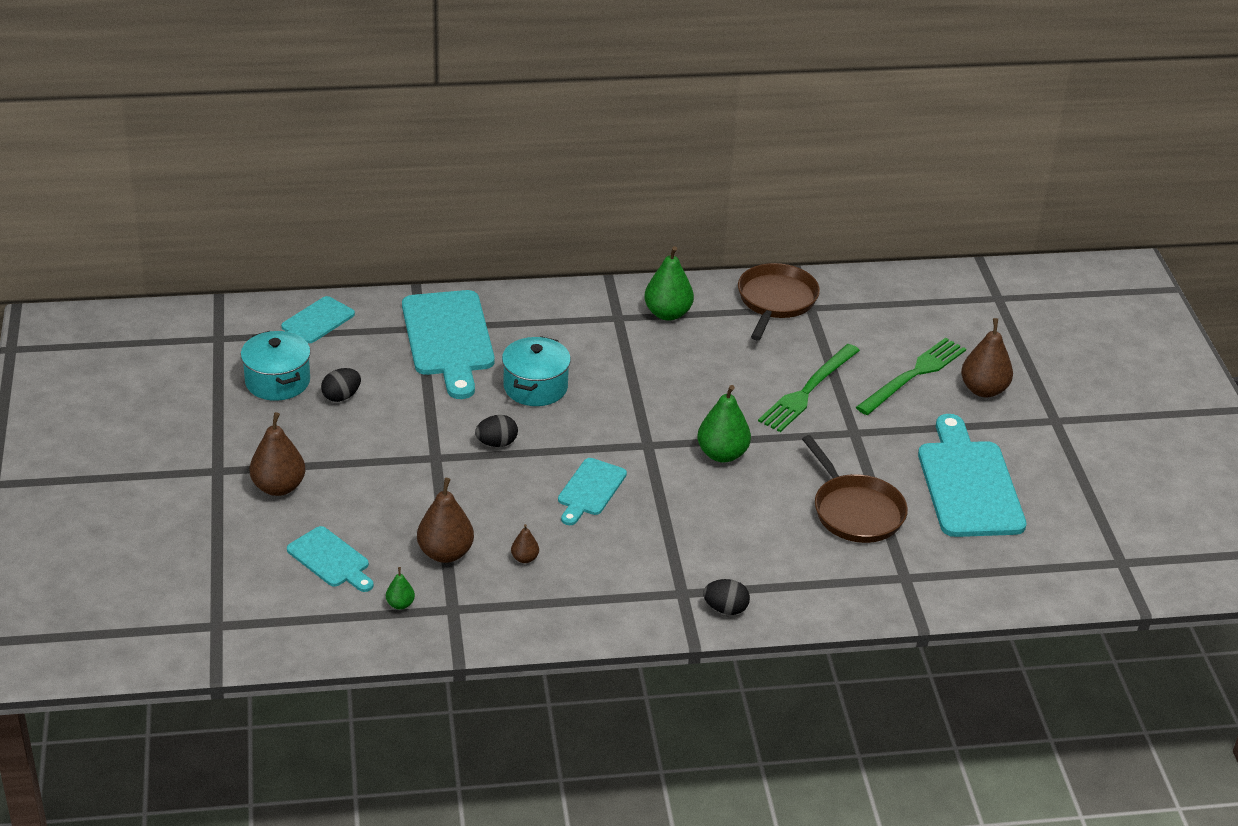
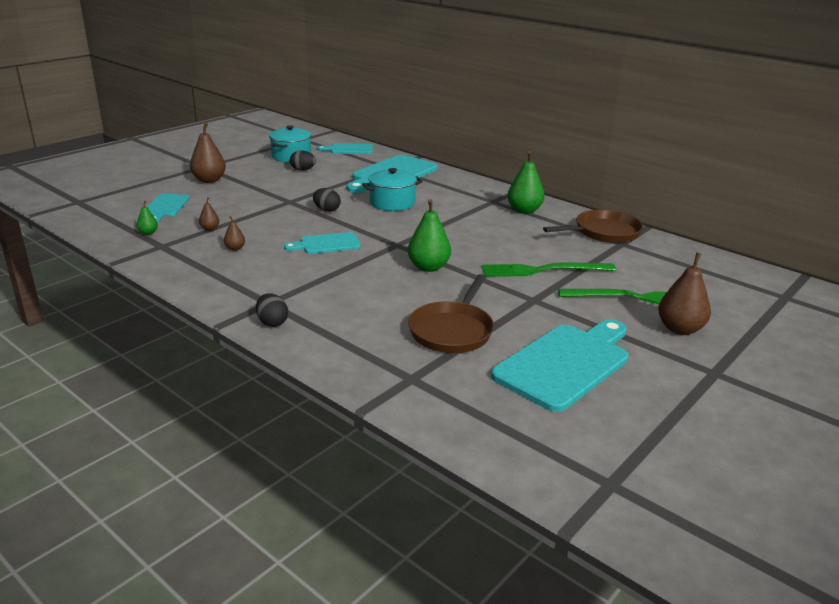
camera: 50 degrees right, 10 degrees down
(445, 553) = (210, 229): brown pear -> brown pear, size x0.50

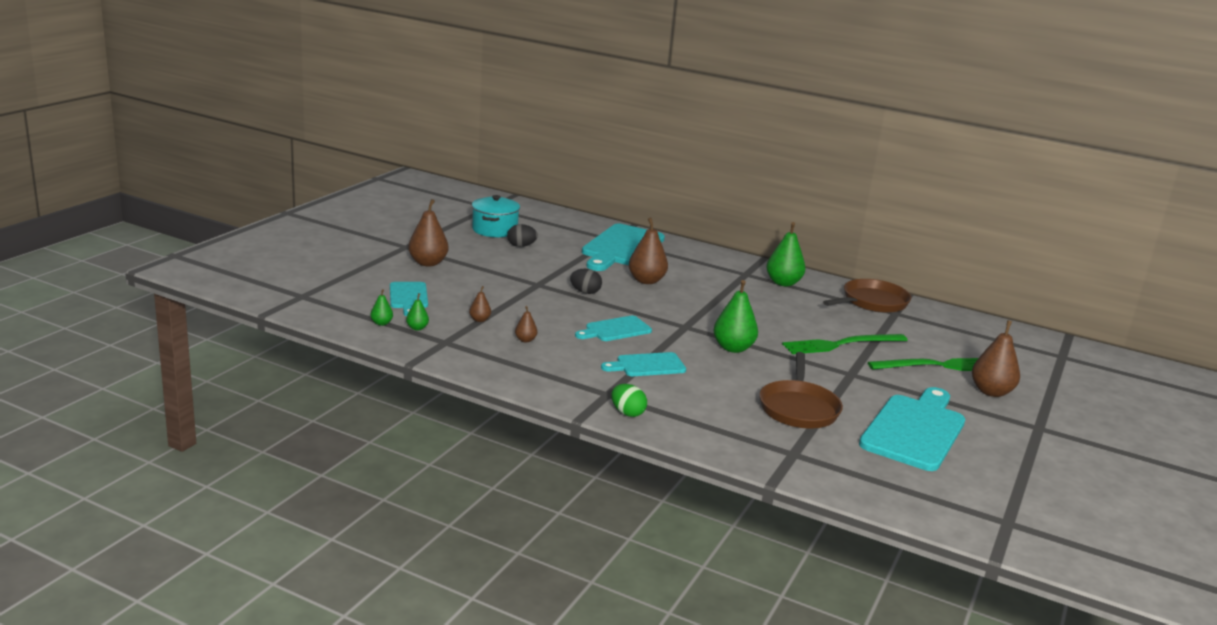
camera: 15 degrees left, 5 degrees down
(121, 227) = (381, 323): none -> green pear
(272, 322) = (627, 413): black egg -> green egg
(349, 149) = (551, 218): turquoise cutting board -> turquoise cutting board (647, 365)
(392, 203) = (646, 281): turquoise pot -> brown pear

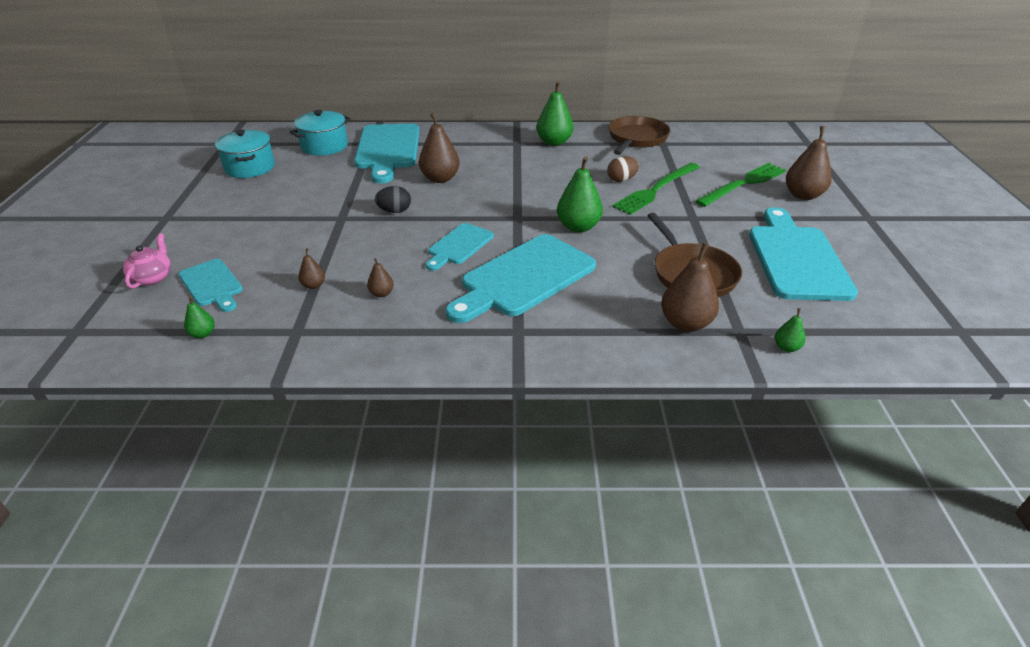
camera: 25 degrees left, 15 degrees up
(371, 281) = (153, 277): none -> pink teapot
(417, 328) = (250, 324): green pear -> green pear (786, 347)
(428, 263) = (205, 231): brown pear -> brown pear (686, 323)
(521, 246) = (291, 178): black egg -> none
(569, 230) = (324, 146): none -> turquoise pot
(627, 413) = (557, 348): green egg -> none
(647, 365) = (524, 278): turquoise cutting board -> turquoise cutting board, size x1.83
(815, 328) = (621, 180): none -> brown egg

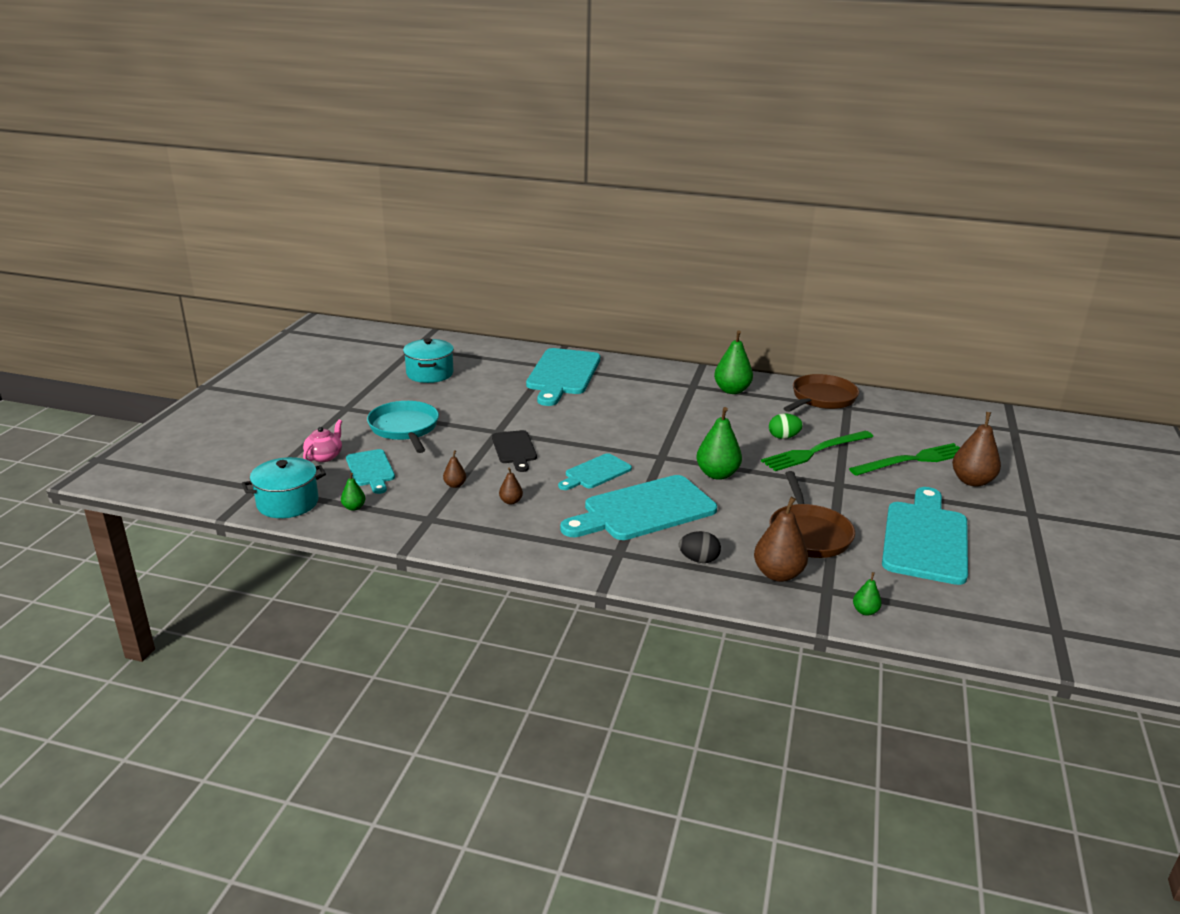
camera: 15 degrees right, 10 degrees down
(239, 230) = (405, 428): none -> turquoise pan
(324, 146) = (504, 363): turquoise pot -> turquoise pot (288, 503)
(366, 234) = (514, 449): none -> black cutting board
(394, 211) = (548, 433): black egg -> black egg (699, 560)
(440, 178) = (602, 409): brown pear -> none
(621, 180) = (783, 437): brown egg -> green egg

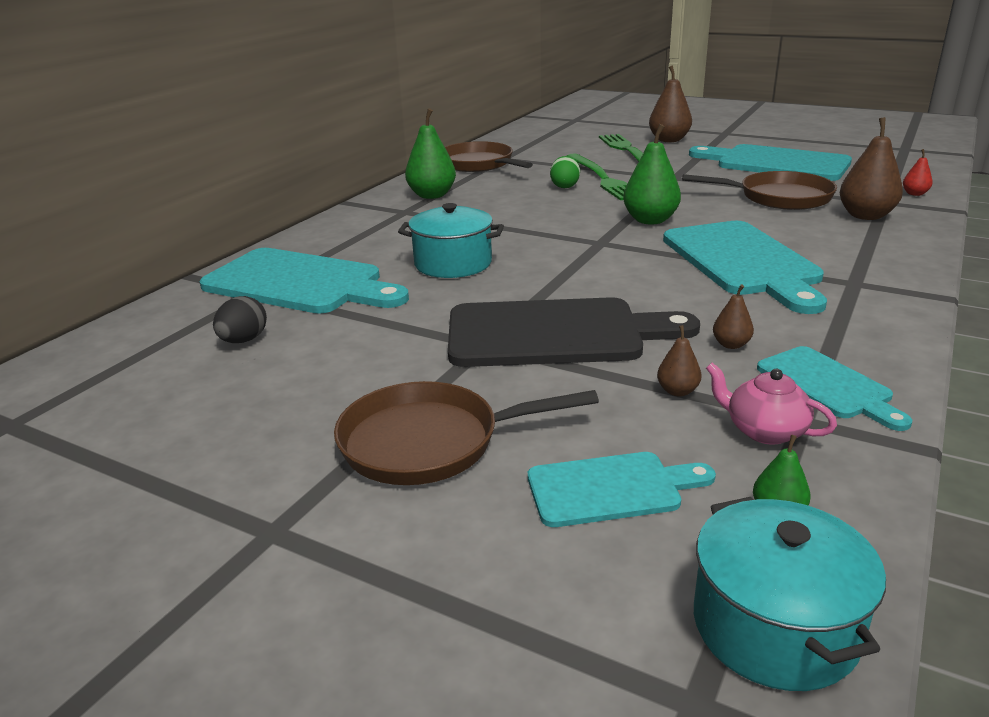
camera: 75 degrees left, 0 degrees up
(324, 456) = (531, 564): pink teapot -> pink teapot (764, 430)
(405, 428) = (429, 442): turquoise pan -> brown pan
(430, 374) = (177, 406): turquoise pot -> turquoise pot (453, 264)
(514, 449) = (554, 334): black cutting board -> black cutting board, size x1.83
(595, 473) = (641, 282): turquoise cutting board -> turquoise cutting board (828, 385)
(699, 560) = (852, 245): black egg -> black egg (243, 340)
(865, 611) = (914, 194): green pear -> red pear

